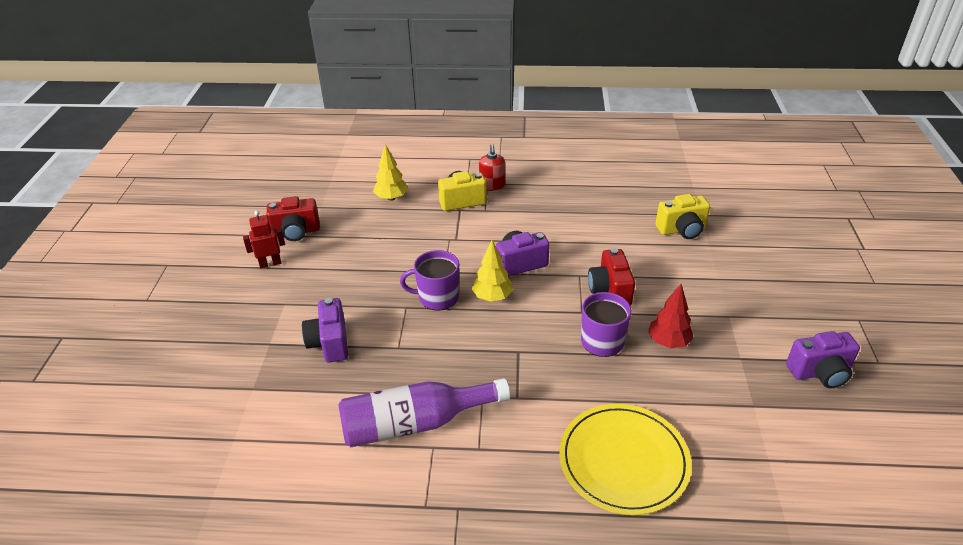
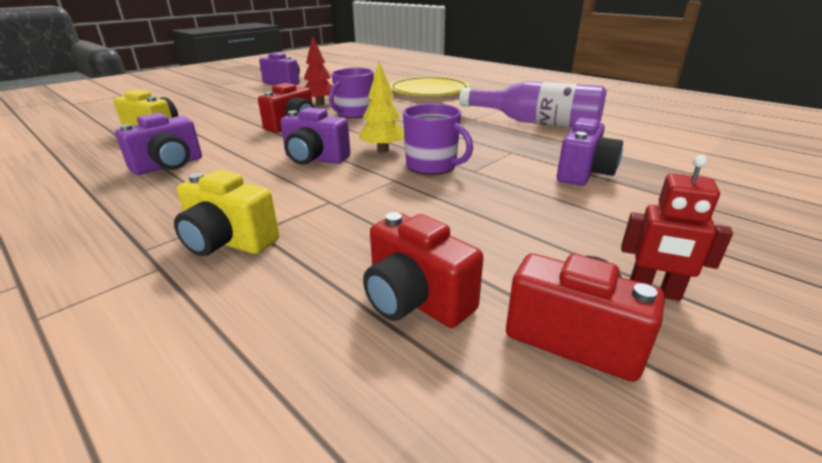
camera: 140 degrees left, 10 degrees down
(359, 217) = (416, 300): none -> red camera
(391, 198) = (307, 311): yellow tree -> none
(492, 186) = (149, 242): red soap dispenser -> none
(588, 214) = (169, 166): none -> purple camera

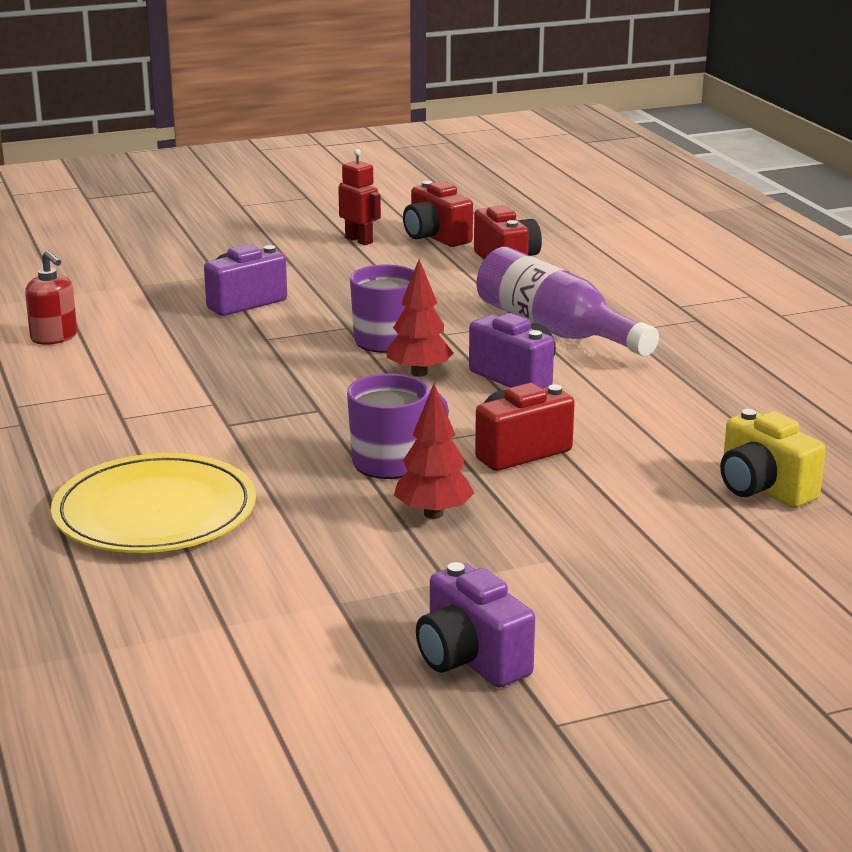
camera: 155 degrees left, 5 degrees down
(169, 166) = (708, 405): purple camera -> none
(228, 242) = (627, 311): yellow camera -> none
(383, 150) = (419, 373): yellow tree -> red tree
(536, 122) = (140, 375): purple bottle -> purple bottle (555, 330)
(627, 129) = (54, 337): none -> red soap dispenser

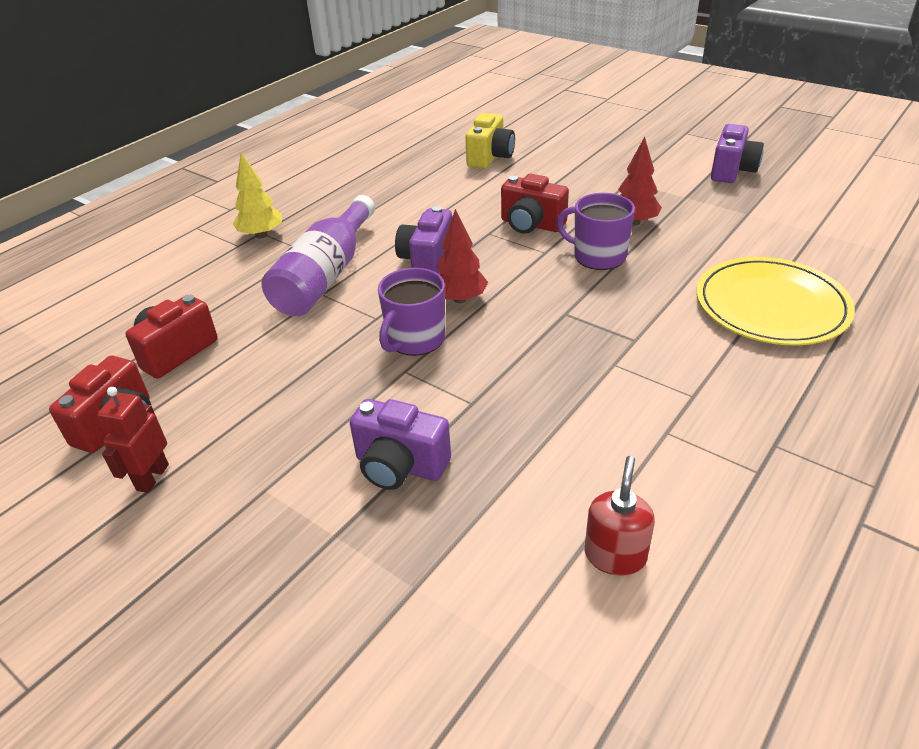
camera: 120 degrees left, 15 degrees up
(689, 318) = (261, 235): none -> yellow tree

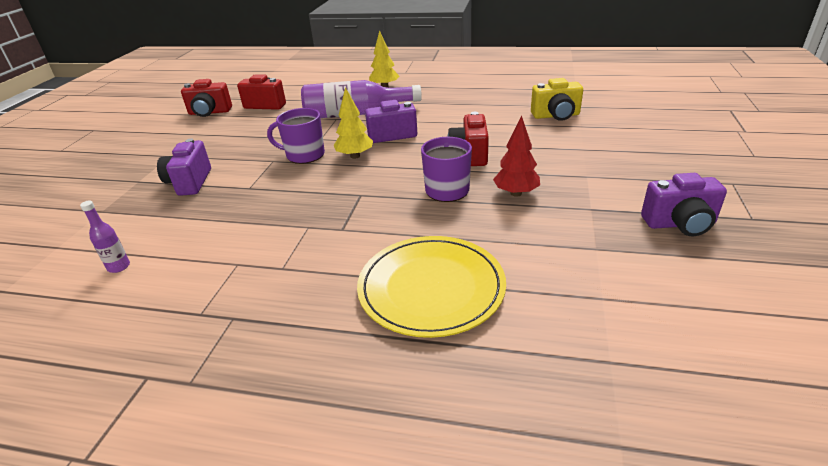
camera: 65 degrees right, 5 degrees down
(152, 477) = (175, 131): red robot -> none
(460, 299) = (355, 156): red tree -> yellow tree
(615, 555) = (119, 267): red soap dispenser -> purple bottle

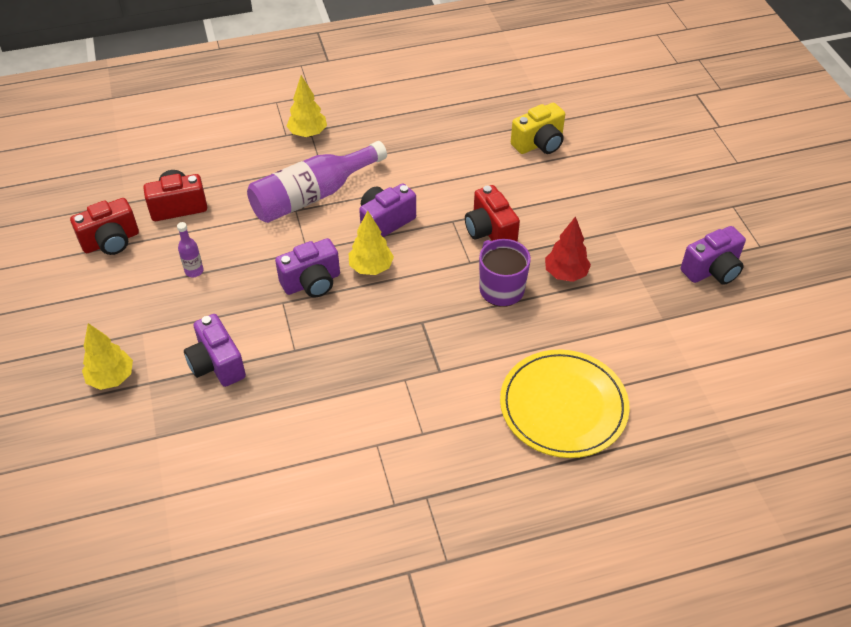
camera: 30 degrees left, 15 degrees up
(119, 267) = (262, 491): purple bottle -> purple bottle (194, 271)
(121, 173) = (111, 378): none -> yellow tree
(304, 155) = (312, 282): purple mug -> purple camera

